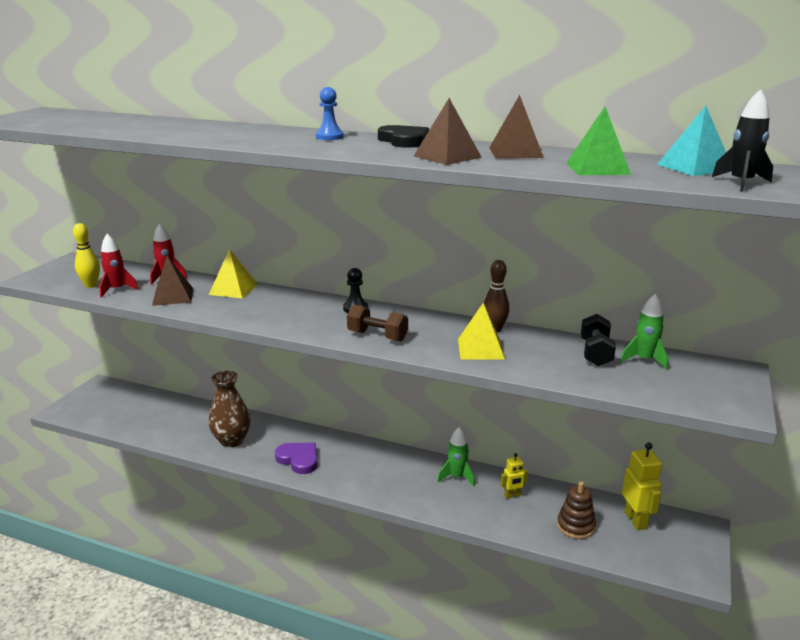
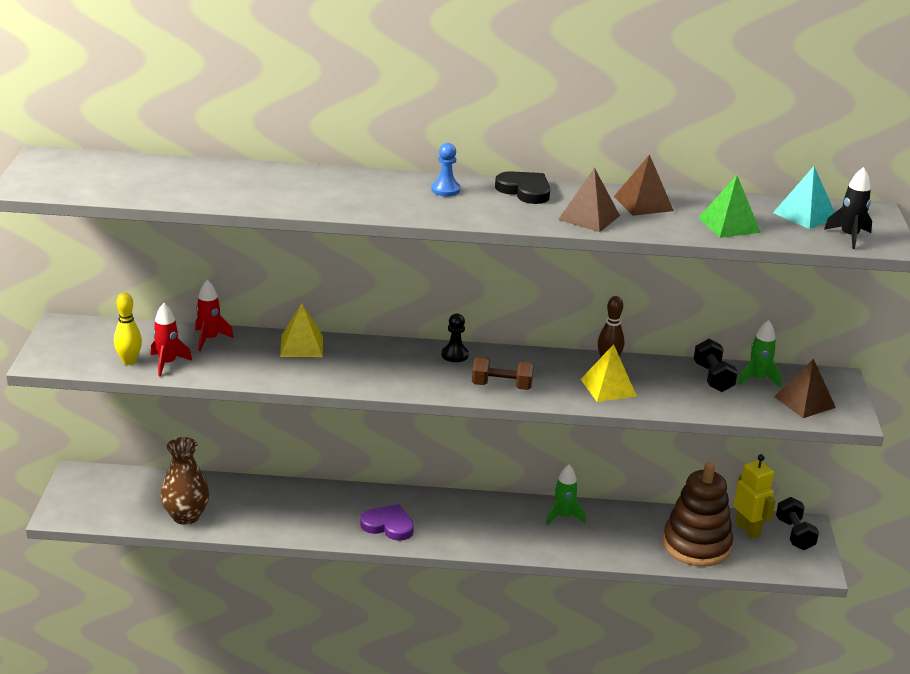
camera: 20 degrees left, 5 degrees up
(173, 296) = (242, 364): brown pyramid -> brown pyramid (804, 402)
(232, 440) = (298, 516): brown vase -> brown vase (186, 516)
(512, 495) = (626, 526): yellow robot -> none
(575, 526) = (696, 545): brown stacking toy -> brown stacking toy, size x1.85
(685, 533) = (794, 534): none -> black dumbbell

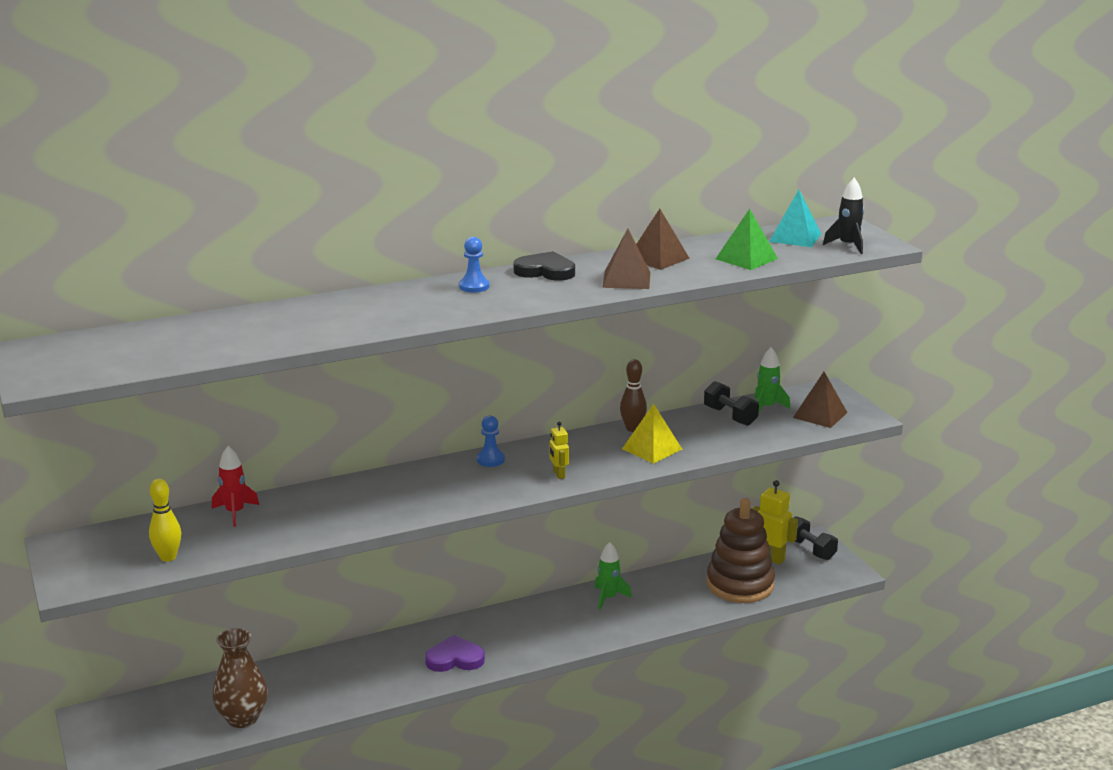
camera: 25 degrees left, 5 degrees down
(167, 363) = (212, 547): red rocket -> none
(301, 346) = (335, 493): yellow pyramid -> none
(454, 355) = (490, 460): black pawn -> blue pawn
(501, 386) = (558, 474): brown dumbbell -> yellow robot

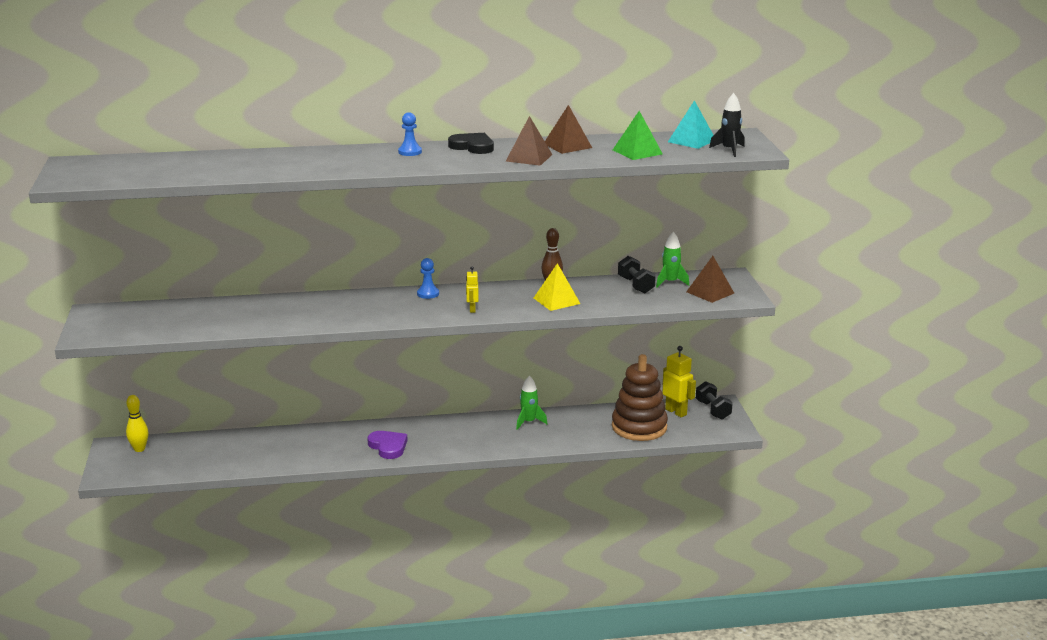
camera: 15 degrees right, 0 degrees up
(168, 557) = (158, 328): yellow bowling pin -> yellow bowling pin (139, 449)
(235, 513) = (222, 306): red rocket -> none
(242, 718) = (216, 463): brown vase -> none
(455, 659) = (388, 447): purple heart -> purple heart turned 45 degrees clockwise

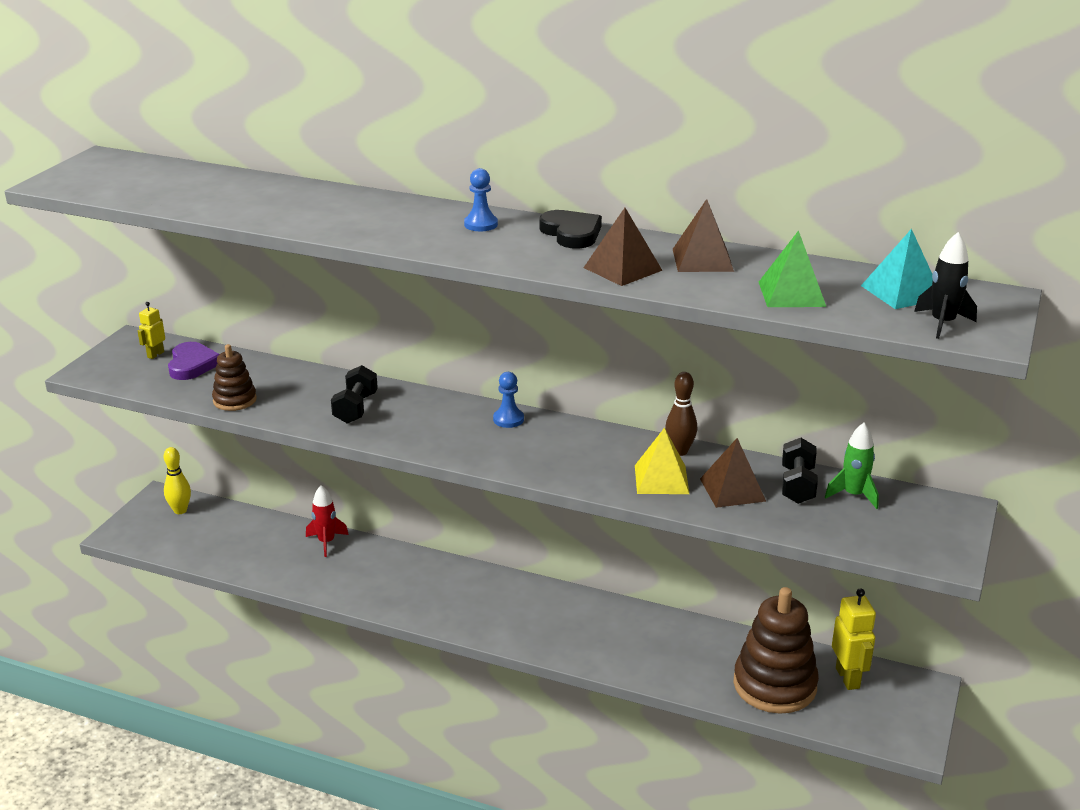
camera: 30 degrees right, 5 degrees up
(224, 326) = (235, 400): none -> brown stacking toy
(275, 437) = (326, 542): none -> red rocket
(388, 447) = (434, 601): purple heart -> purple heart (192, 364)
(472, 309) = (537, 461): yellow robot -> yellow robot (155, 354)
(529, 422) = (633, 624): green rocket -> none
(710, 292) = (898, 531): brown pyramid -> brown pyramid (732, 490)
(713, 410) = (905, 694): black dumbbell -> black dumbbell (355, 408)

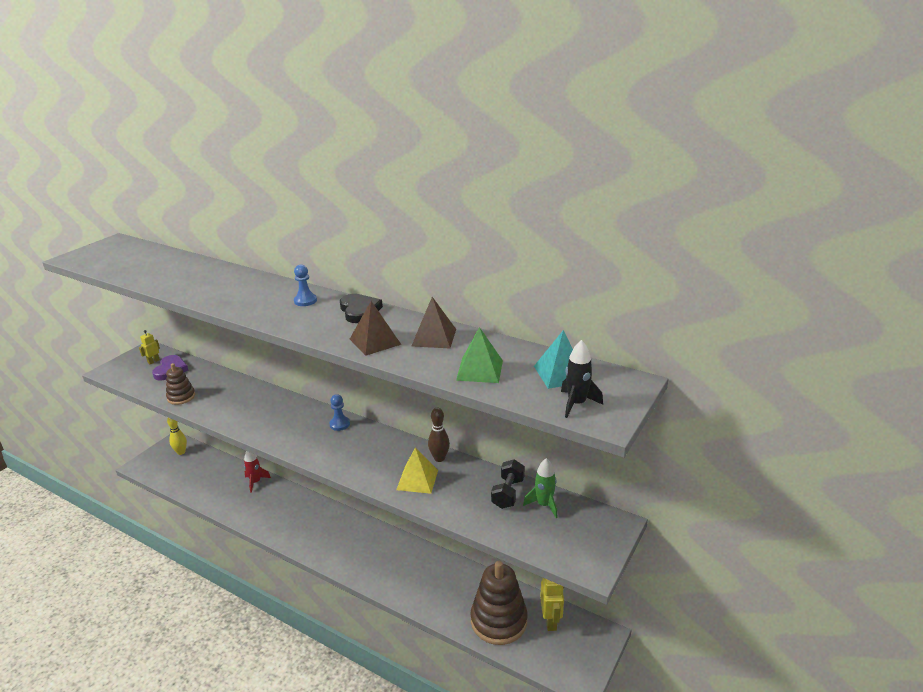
camera: 10 degrees right, 0 degrees up
(355, 408) = (249, 408): black dumbbell -> none
(732, 490) = (461, 492): brown pyramid -> none

